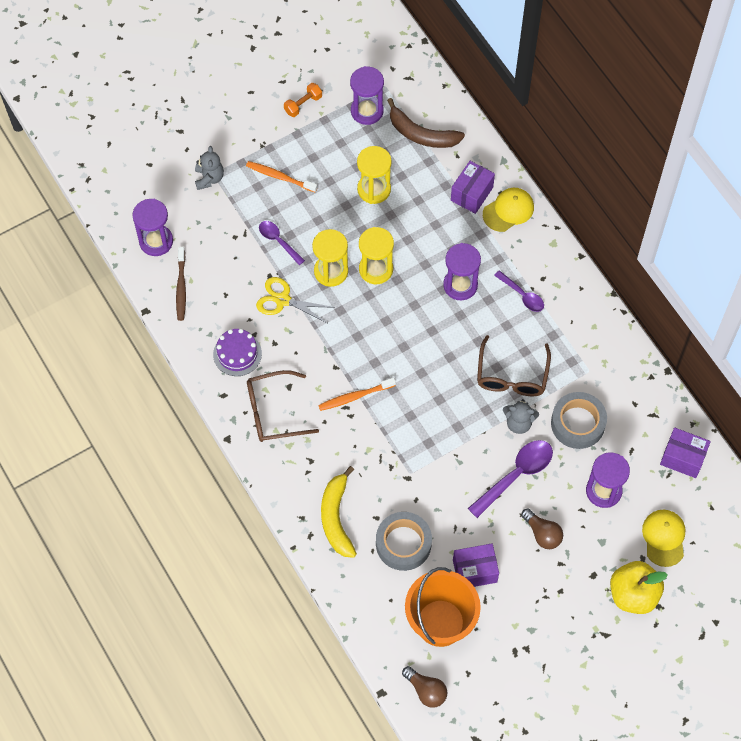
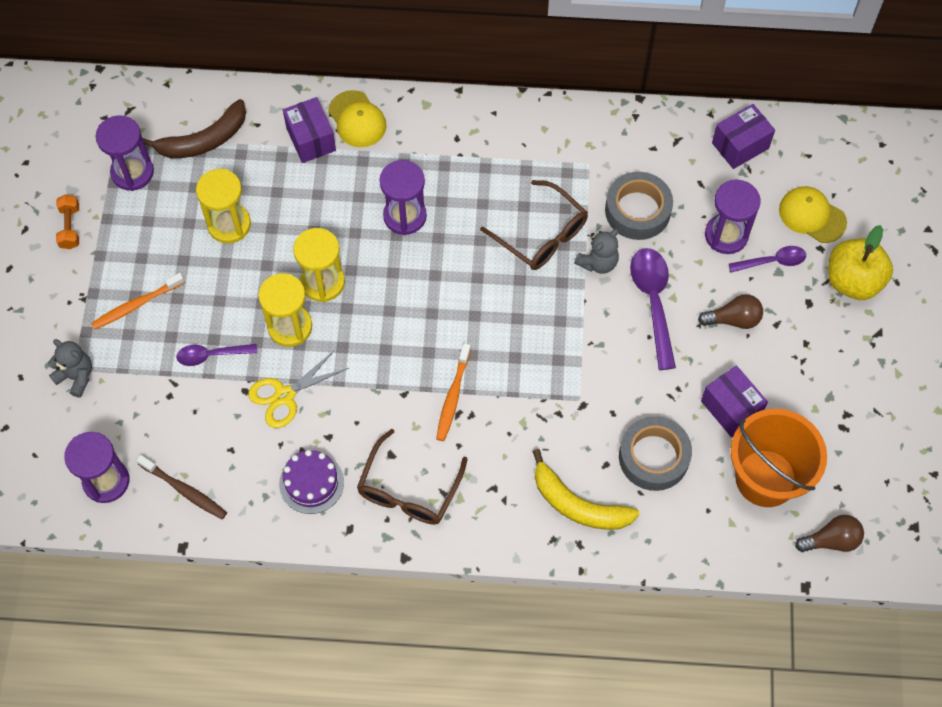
camera: 55 degrees left, 0 degrees up
(474, 571) = (731, 408): purple box -> purple box turned 60 degrees counterclockwise
(508, 210) = (357, 119): yellow cap -> yellow cap turned 150 degrees clockwise
(522, 295) = (461, 168): purple spoon -> purple spoon (772, 261)

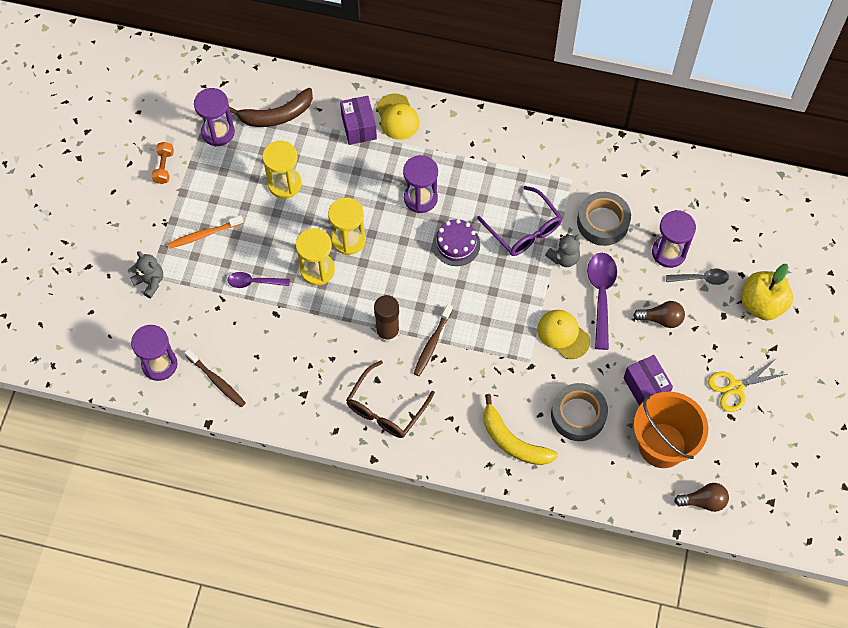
camera: 10 degrees right, 0 degrees up
(284, 395) = (304, 322): yellow scissors -> yellow scissors (735, 387)
(311, 483) = (313, 391): purple cake -> purple cake (456, 244)
(393, 391) = (387, 332): none -> brown glue stick
(453, 396) = (432, 343): orange toothbrush -> brown toothbrush
(542, 235) = (524, 229): brown glasses -> purple glasses
(740, 145) = (694, 183): purple box -> none
(772, 261) = (701, 278): purple spoon -> grey spoon
(812, 216) = (740, 248): yellow cap -> yellow cap (563, 334)

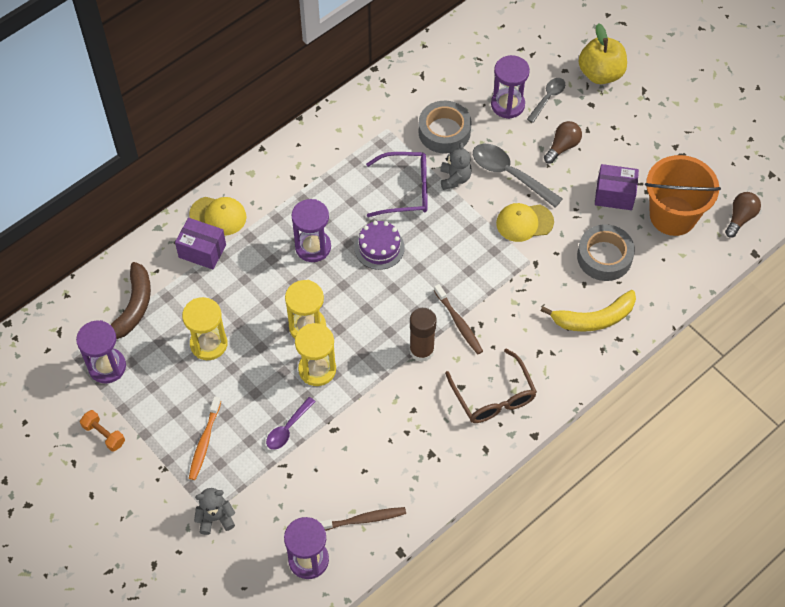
camera: 55 degrees left, 5 degrees down
(601, 295) = (509, 174): purple spoon -> grey spoon
(735, 387) = (658, 136): yellow scissors -> none

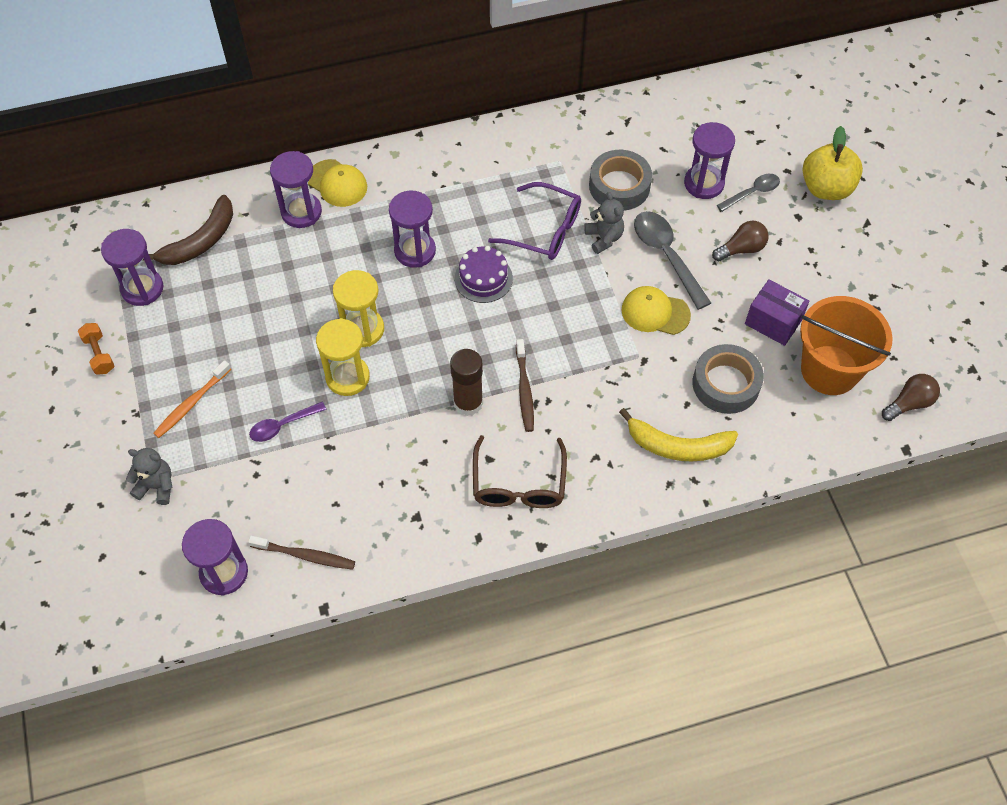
camera: 25 degrees right, 0 degrees up
(202, 251) = (301, 212): purple box -> purple hourglass
(208, 344) = (253, 306): yellow hourglass -> none
(455, 178) = (604, 238): grey teddy bear -> grey teddy bear turned 45 degrees counterclockwise

